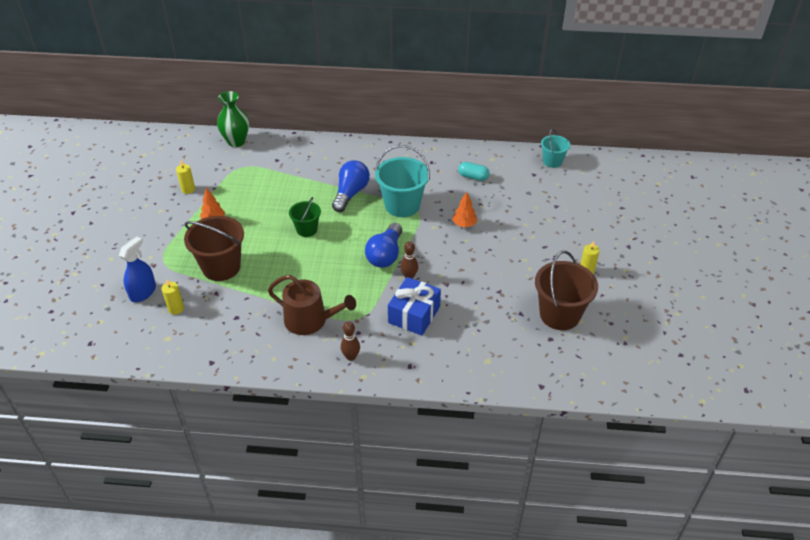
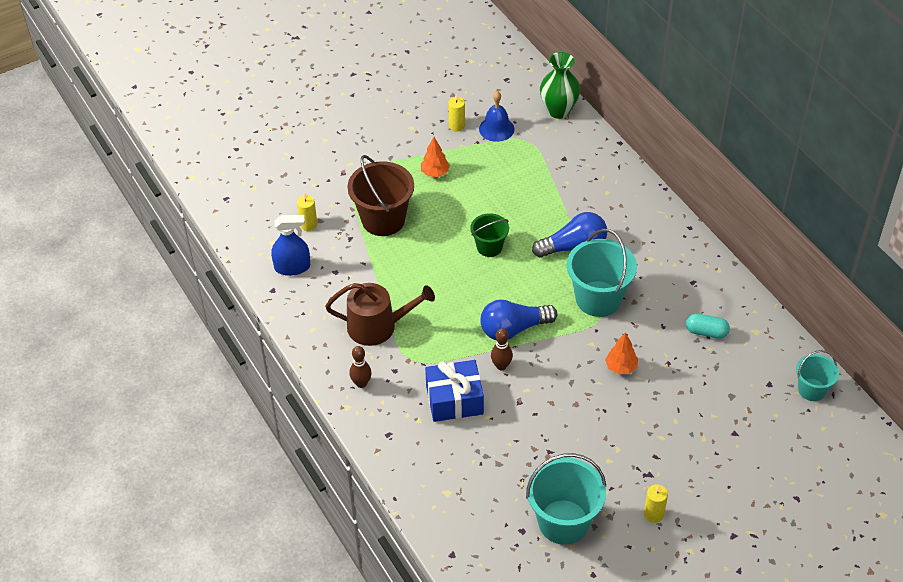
camera: 55 degrees right, 5 degrees up
(143, 292) = (307, 189): blue spray bottle -> blue spray bottle (292, 267)
(215, 174) = (496, 129): none -> blue bell
(310, 320) = (378, 326): brown watering can -> brown watering can turned 75 degrees counterclockwise
(473, 177) = (706, 332): turquoise capsule -> turquoise capsule turned 60 degrees counterclockwise
(559, 315) = (563, 522): brown bucket -> turquoise bucket

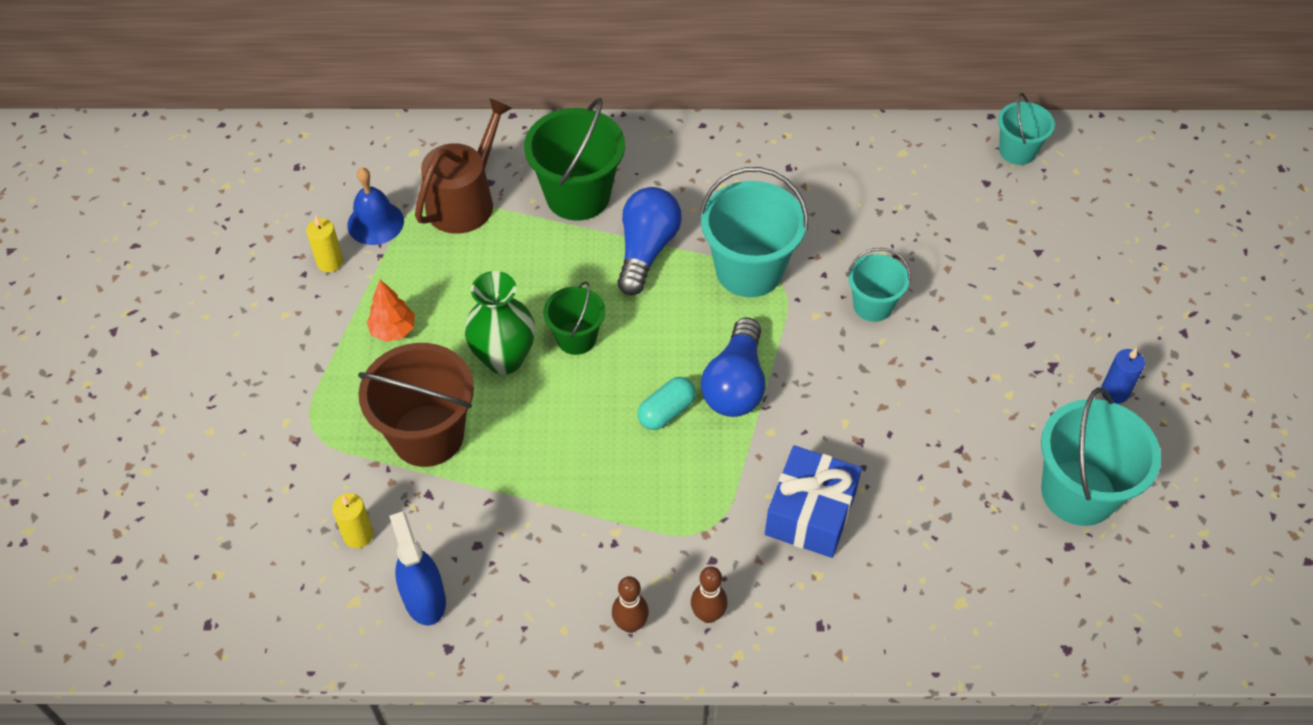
camera: 60 degrees left, 5 degrees up
(292, 267) = (424, 598): blue spray bottle -> blue spray bottle turned 45 degrees counterclockwise
(378, 326) = (618, 541): brown watering can -> brown watering can (465, 200)
(501, 366) = (788, 430): brown bowling pin -> brown bowling pin (630, 624)
(558, 111) = (404, 144): green vase -> green vase (504, 358)
(587, 199) = (578, 196): none -> green bucket
(621, 367) = (872, 305): orange tree -> turquoise bucket
(653, 514) = (1114, 392): yellow candle -> blue candle
(706, 332) = (873, 196): turquoise capsule -> turquoise capsule (666, 411)

